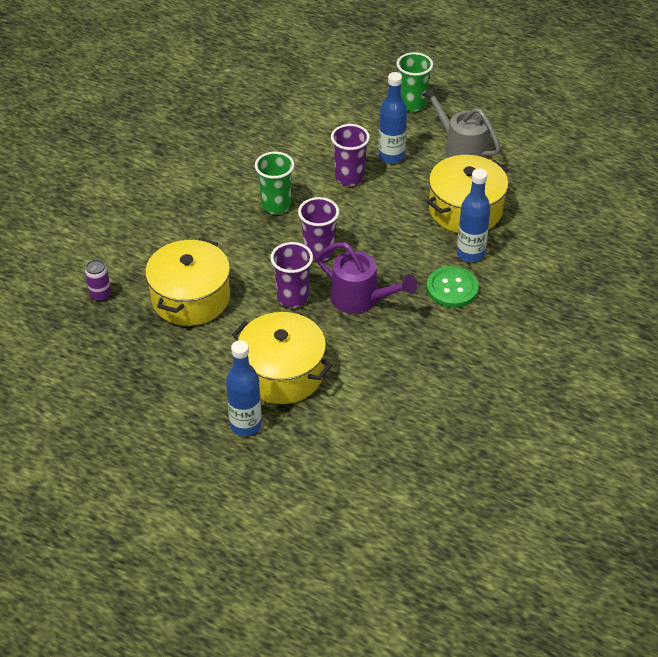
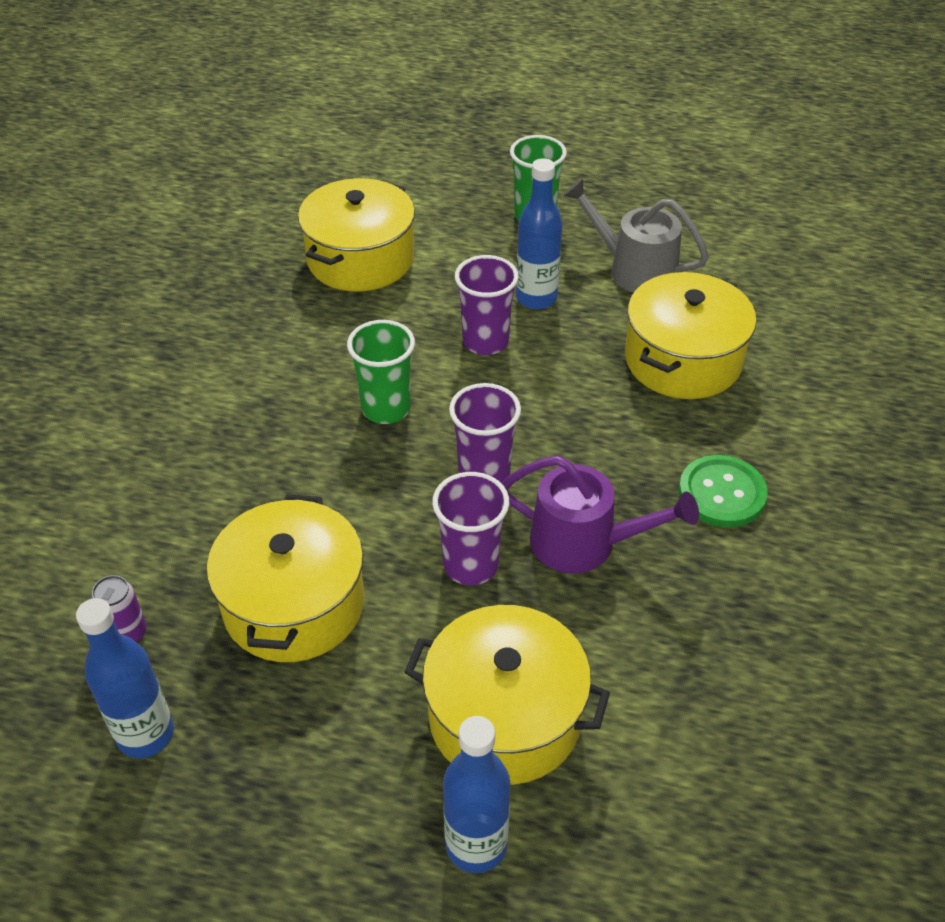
camera: 15 degrees left, 0 degrees up
(292, 113) = (360, 259): none -> yellow pot
(470, 254) = (723, 429): blue bottle -> blue bottle (145, 734)

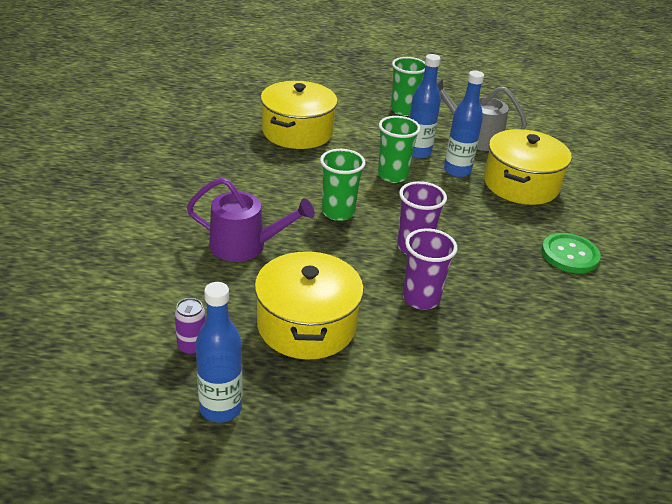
camera: 10 degrees left, 10 degrees down
(476, 845) = (476, 464): blue bottle -> blue bottle (457, 171)
(485, 342) = (392, 175): purple cup -> green cup
(505, 716) = (471, 385): yellow pot -> none
(584, 543) = (491, 284): purple watering can -> purple watering can (245, 246)

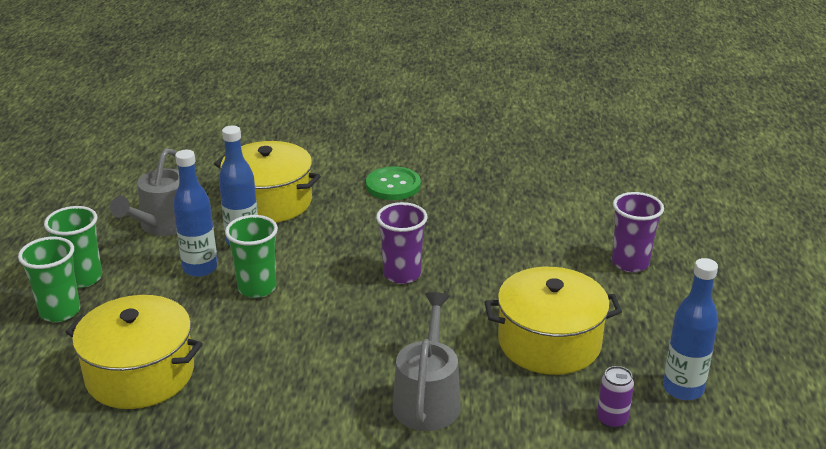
camera: 90 degrees left, 5 degrees down
(245, 246) = (427, 399): purple watering can -> grey watering can
(338, 212) = (344, 328): green cup -> green cup (60, 311)
(421, 298) = (485, 271): purple cup -> purple cup (630, 263)

